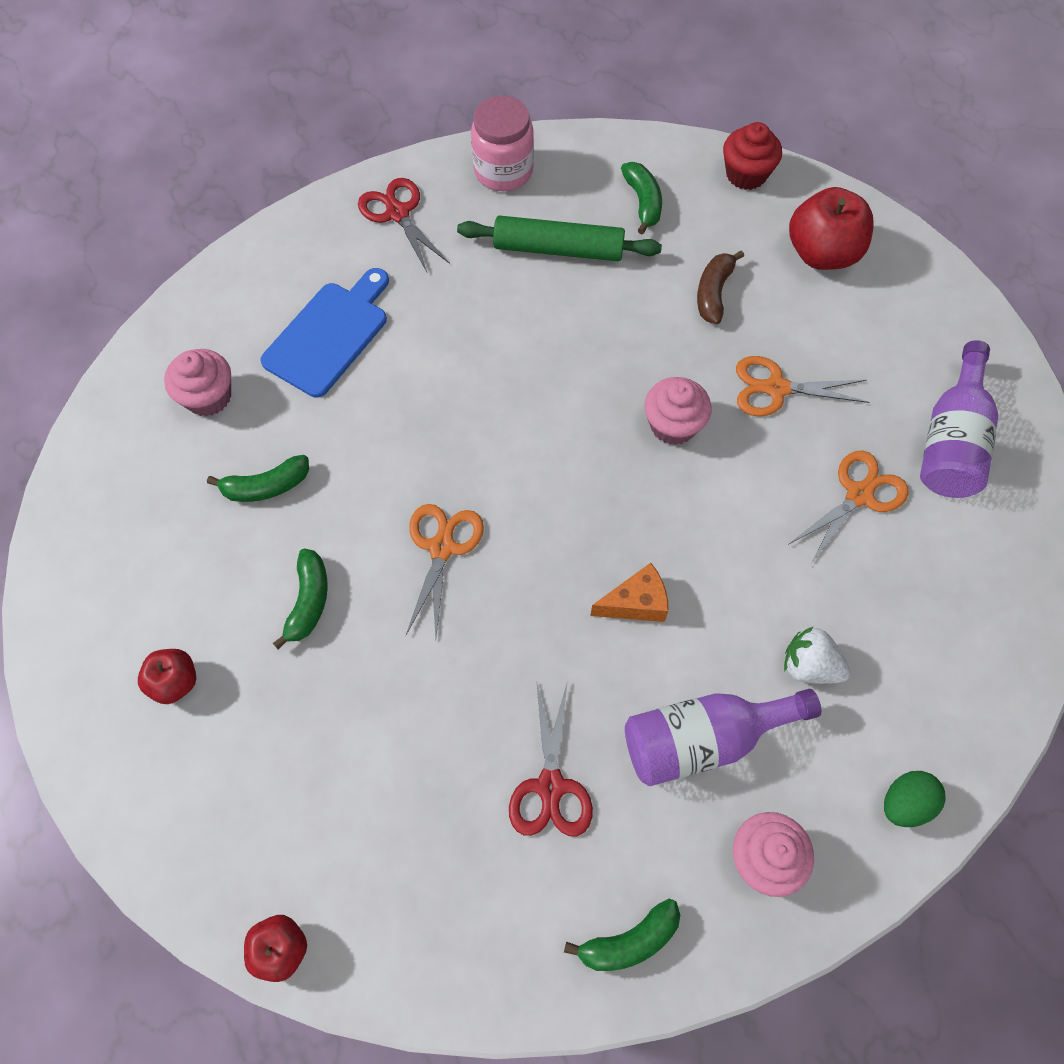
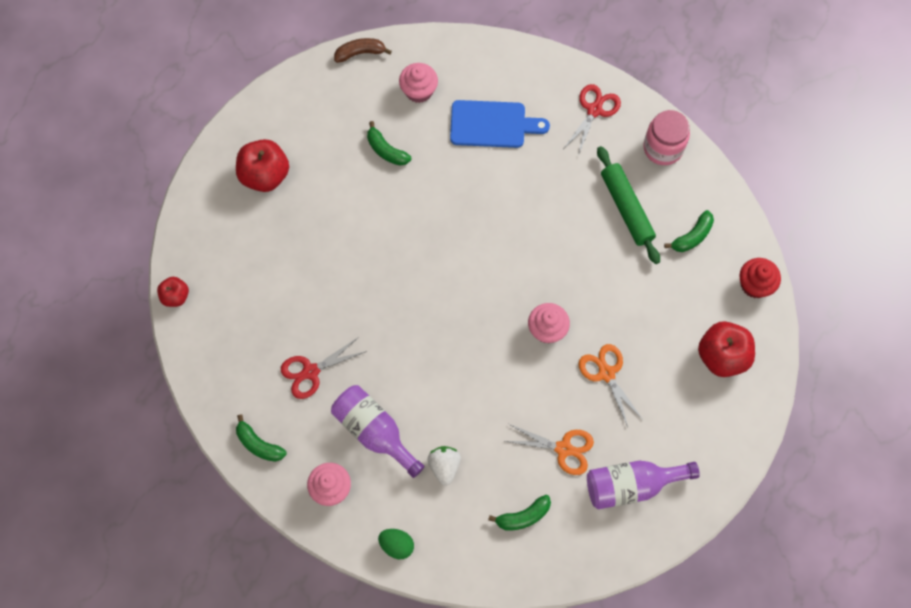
camera: 60 degrees right, 5 degrees up
(175, 682) = (265, 175): red apple -> red apple, size x1.77
(308, 601) = (338, 208): green banana -> green banana (523, 516)
(442, 547) = (403, 253): orange scissors -> none
(636, 603) = (428, 363): orange cheese -> none
(713, 293) = (651, 308): brown banana -> brown banana (360, 53)

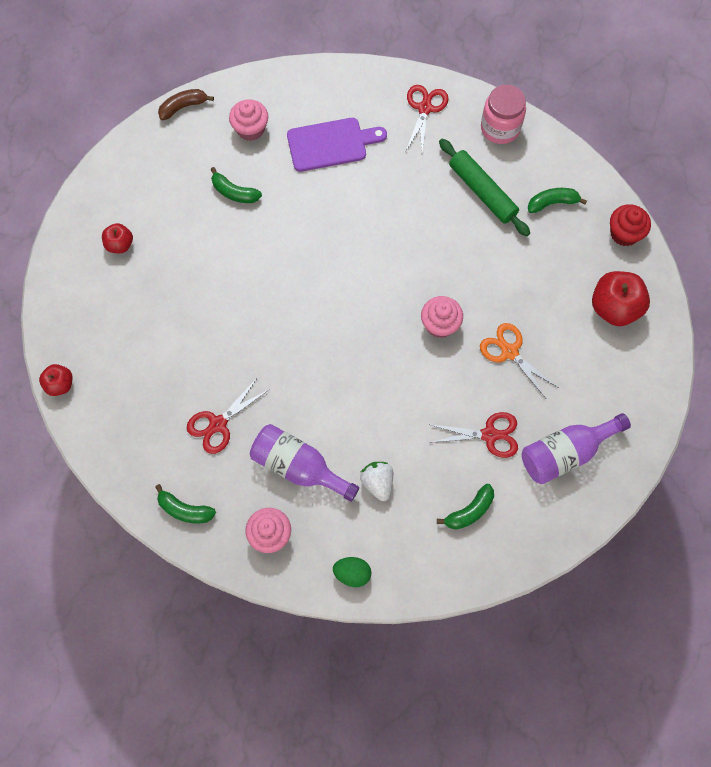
camera: 15 degrees left, 0 degrees up
(265, 175) = (120, 244): red apple -> red apple, size x0.56
(492, 124) = (331, 144): blue cutting board -> purple cutting board
(563, 449) = (489, 435): orange scissors -> red scissors
(692, 236) = (552, 203): green banana -> green banana turned 135 degrees counterclockwise

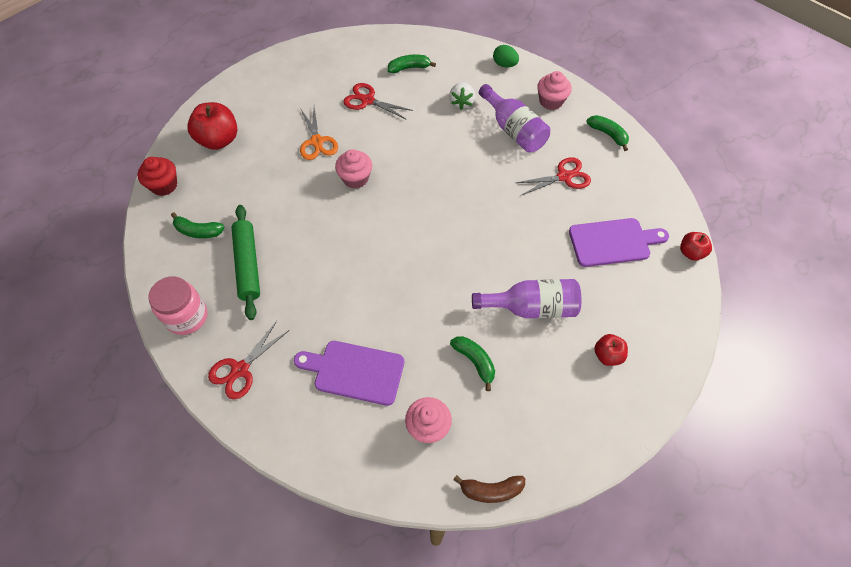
camera: 155 degrees left, 10 degrees down
(143, 363) = (613, 242): none -> purple cutting board
(566, 453) = (324, 74): purple bottle -> purple bottle (531, 307)

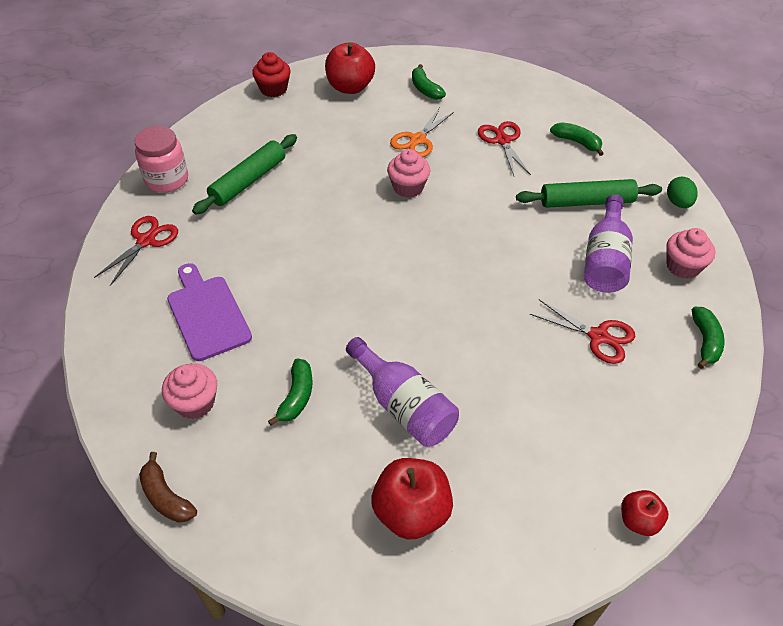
camera: 50 degrees right, 10 degrees down
(198, 231) = (251, 134): green banana -> green banana (425, 89)
(240, 369) = (146, 240): red scissors -> red scissors turned 120 degrees clockwise
(461, 102) = (586, 202): white strawberry -> green rolling pin
(607, 355) = (411, 512): red apple -> red apple, size x1.77
(613, 242) = (564, 431): purple cutting board -> none

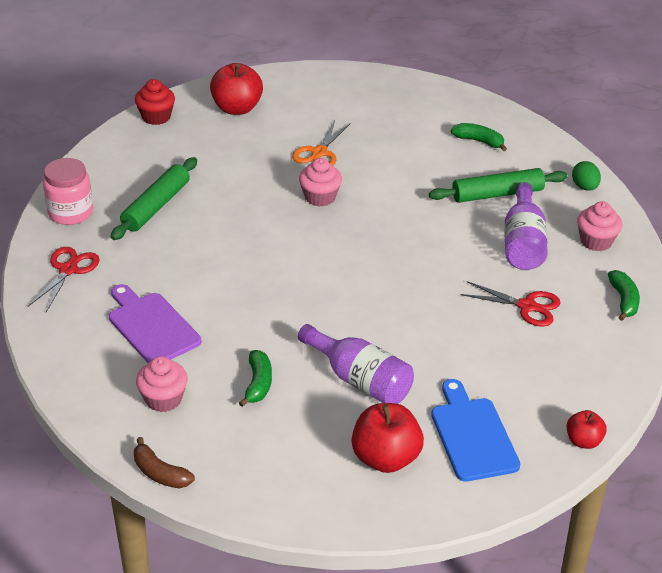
camera: 10 degrees left, 10 degrees down
(425, 89) = (316, 104): green banana -> none
(502, 141) = (405, 146): red scissors -> none
(513, 495) = (472, 435): none -> blue cutting board

